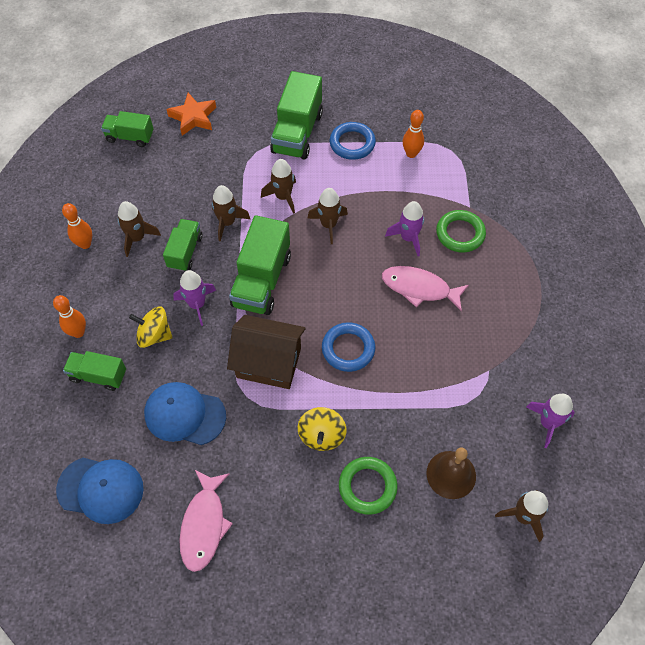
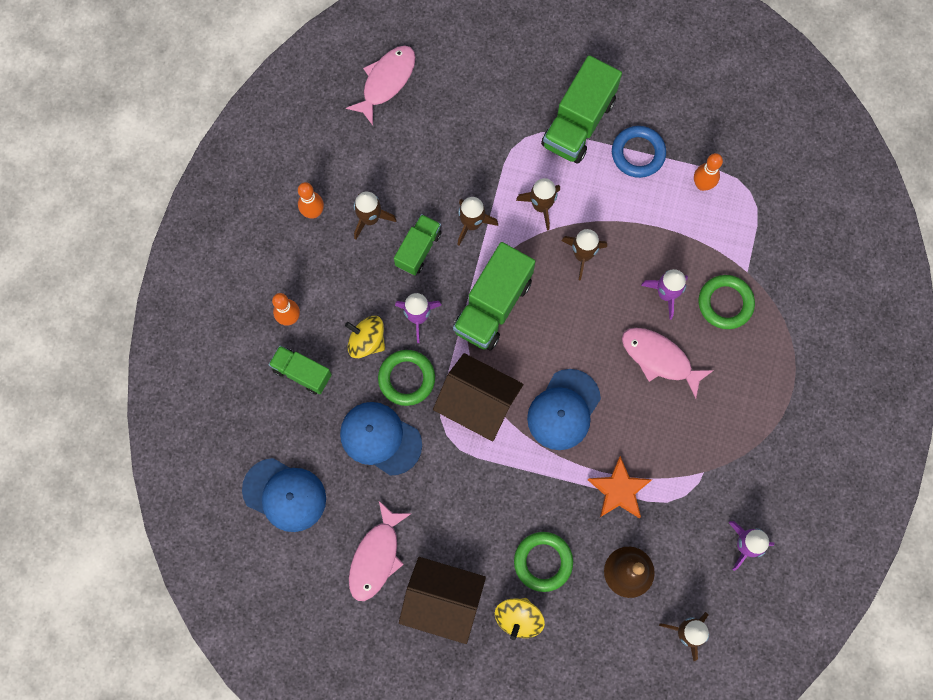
camera: 15 degrees right, 15 degrees up
(130, 137) = (386, 82): green truck -> pink fish
(193, 117) = (463, 71): orange star -> orange star (619, 490)
(198, 357) = (406, 378): none -> green ring
(280, 550) = (443, 601): none -> brown house
(322, 435) = (512, 497): yellow spinning top -> yellow spinning top (518, 618)
(348, 349) = (563, 410): blue ring -> blue cap

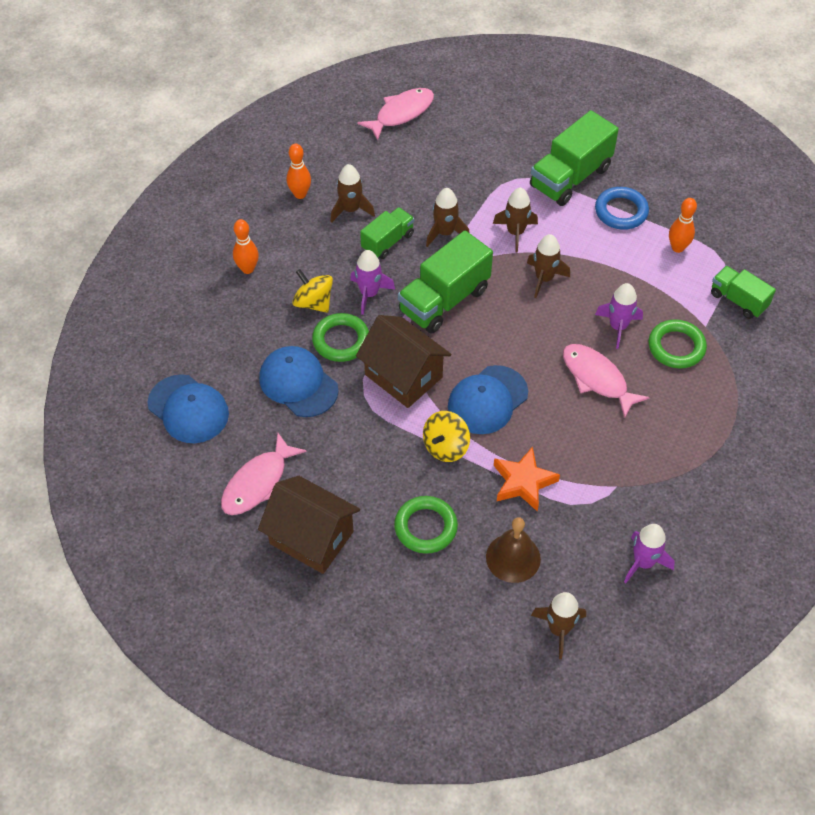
camera: 15 degrees right, 20 degrees down
(302, 373) = (243, 314): green truck -> green truck (738, 300)
(518, 618) = (384, 572): yellow spinning top -> yellow spinning top (446, 447)

